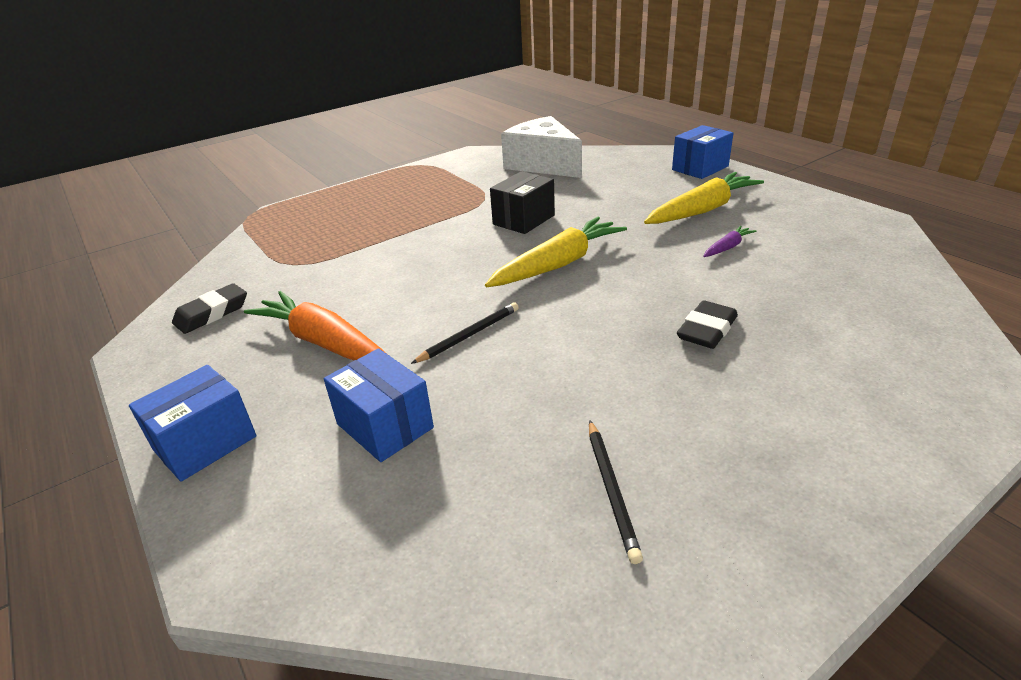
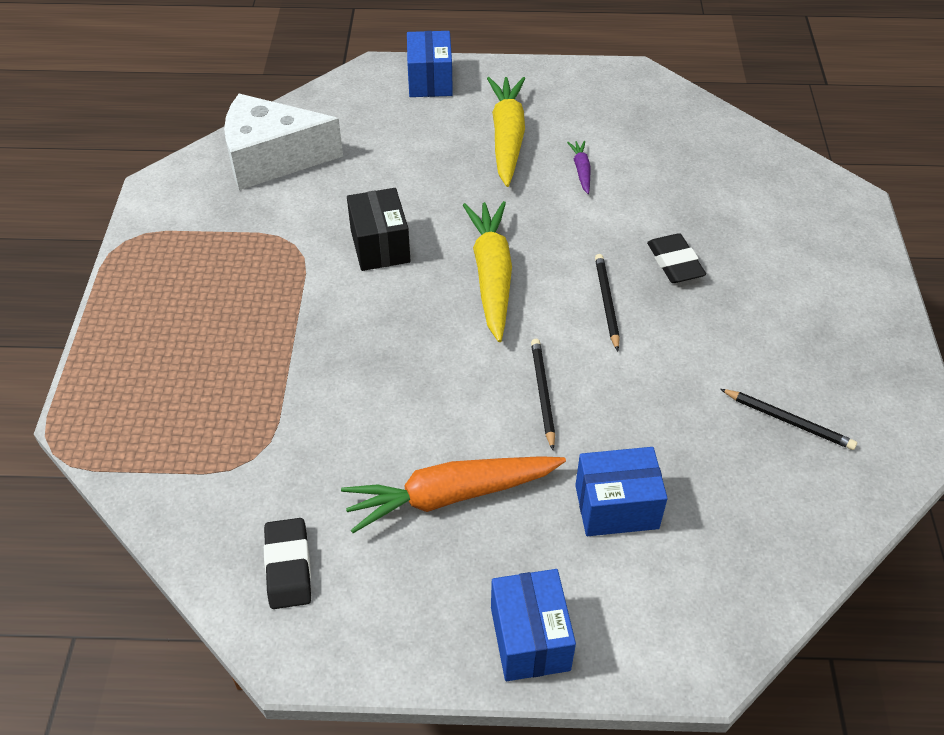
camera: 55 degrees left, 15 degrees up
(606, 319) = (606, 302): none -> black pencil

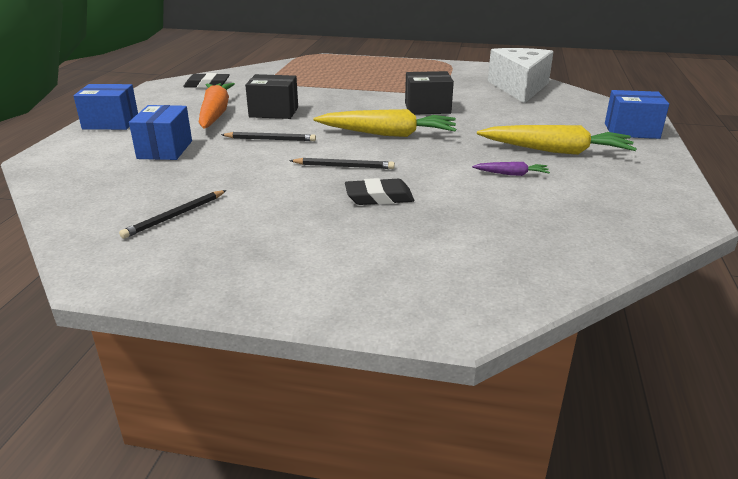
camera: 100 degrees right, 20 degrees down
(429, 418) = (274, 112): none -> black box

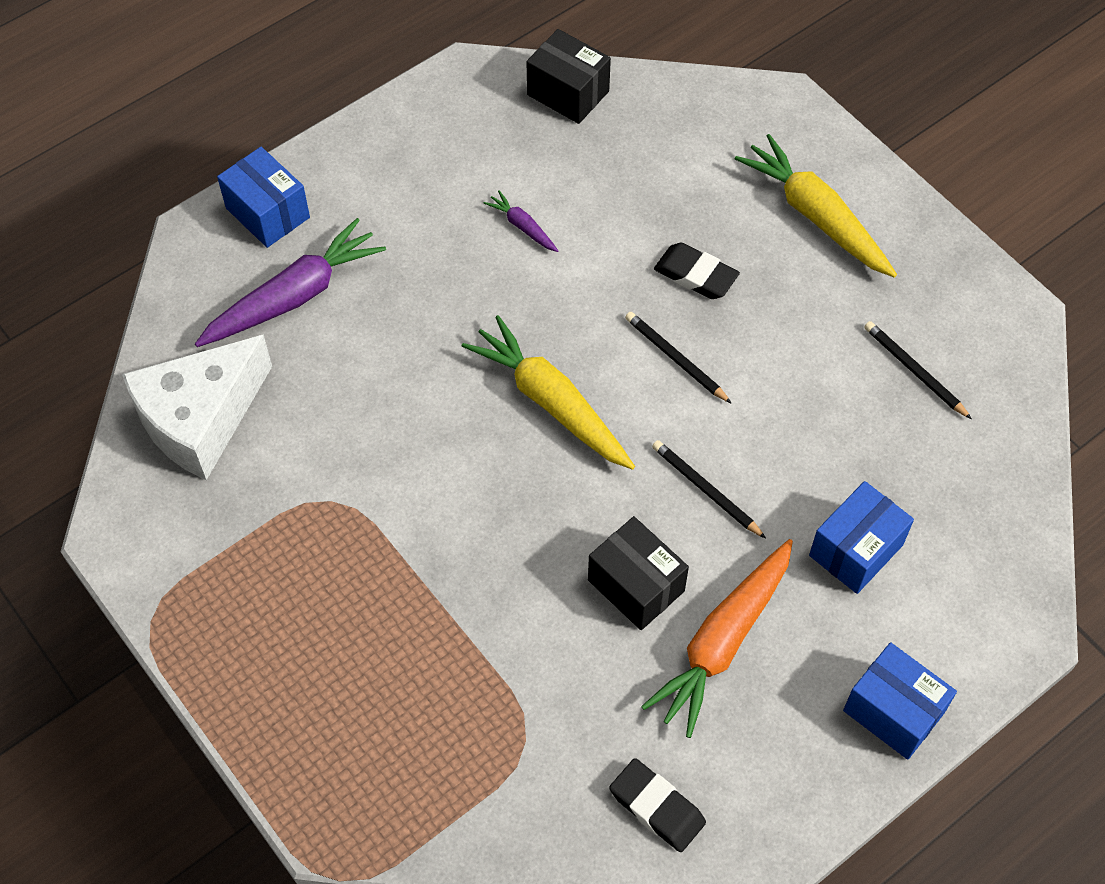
camera: 140 degrees left, 30 degrees up
(175, 216) = (914, 371): black pencil -> black pencil turned 120 degrees counterclockwise
(427, 108) = (416, 444): black box -> black box (568, 93)
(556, 151) = (415, 234): yellow carrot -> yellow carrot (815, 216)
(560, 118) = (294, 296): none -> purple carrot

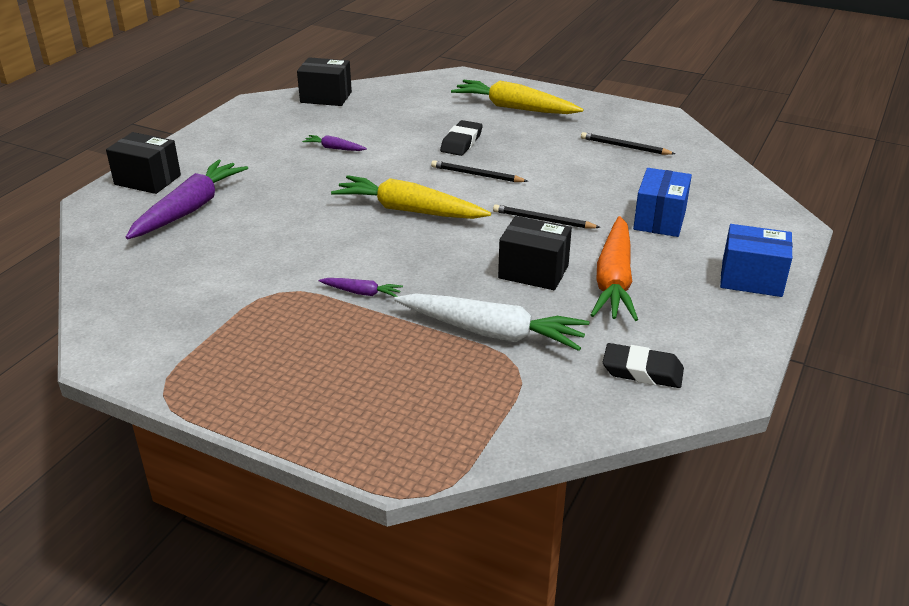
camera: 25 degrees left, 25 degrees down
(200, 419) = (148, 280): white cheese -> none
(267, 213) = (147, 180): blue box -> black box
(420, 541) = (362, 293): none -> purple carrot
(529, 672) = (492, 332): none -> white carrot
(695, 275) = (461, 142): black eraser -> black eraser turned 75 degrees counterclockwise

